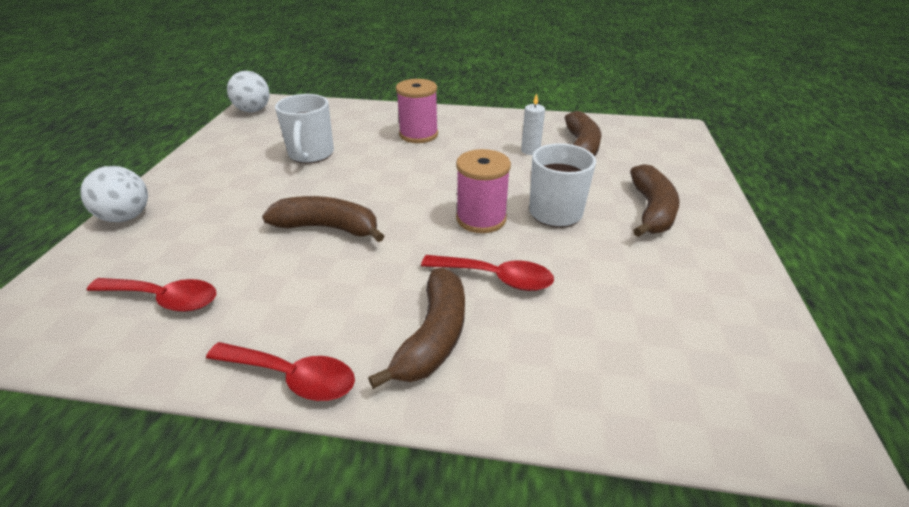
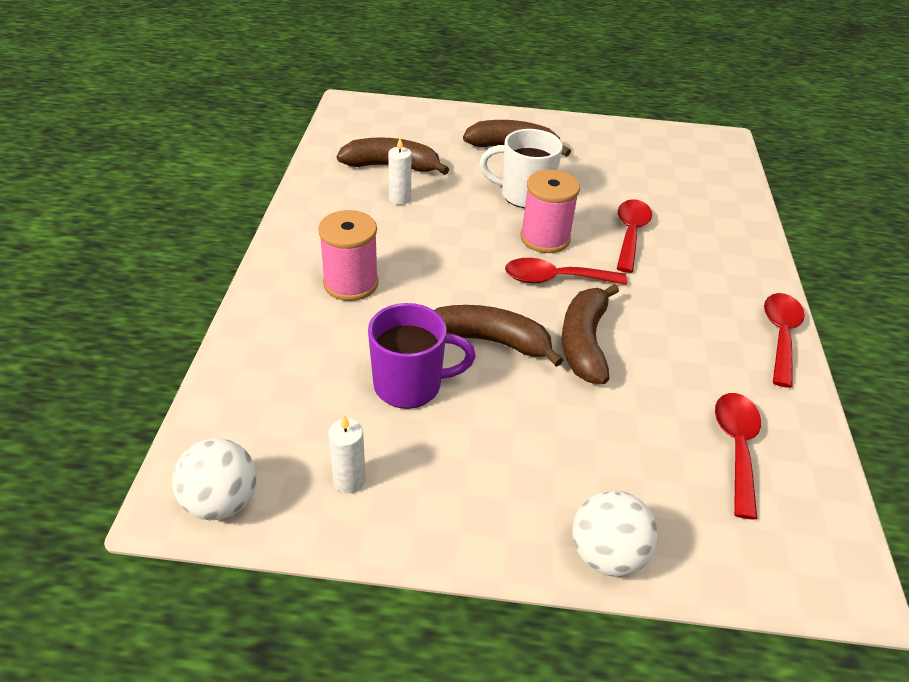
camera: 95 degrees left, 5 degrees up
(245, 138) = (349, 480): none -> white candle
(311, 154) = (410, 385): white mug -> purple mug
(417, 219) = (554, 279): none -> red spoon
(433, 336) = (708, 266): brown banana -> brown banana (489, 341)

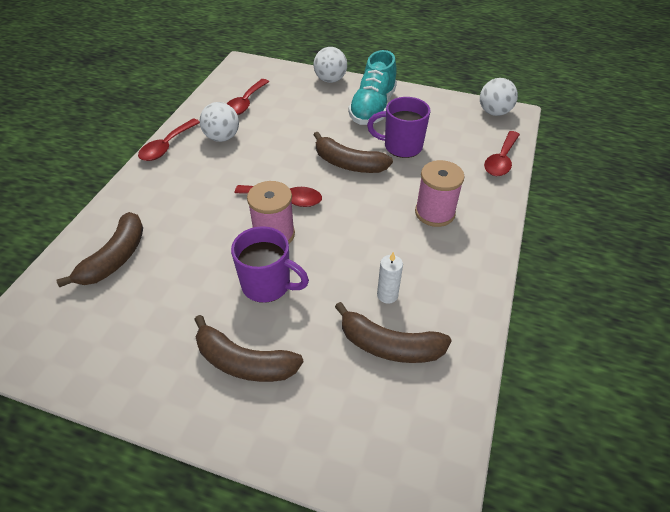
camera: 165 degrees left, 5 degrees up
(349, 480) = (436, 113): white candle -> none
(483, 474) = (372, 108): none -> turquoise shoe
(524, 195) = (268, 285): white mug -> purple mug
(584, 343) = (290, 156): brown banana -> brown banana (115, 258)
(630, 233) = (201, 230): red spoon -> red spoon (501, 160)
(713, 362) = (222, 138): none -> white ball

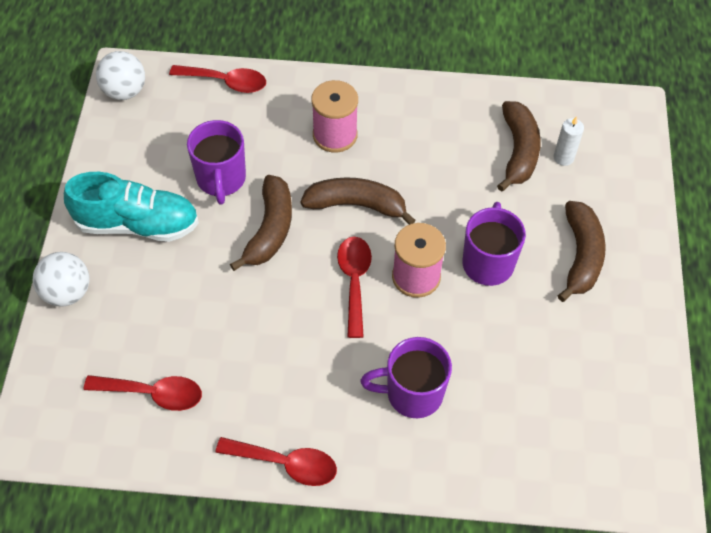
camera: 105 degrees left, 10 degrees up
(115, 258) = (506, 429): brown banana -> brown banana (356, 205)
(177, 211) = (412, 393): none -> purple mug
(222, 138) = (248, 395): white ball -> none
(387, 295) = (463, 161): white candle -> white candle (563, 157)

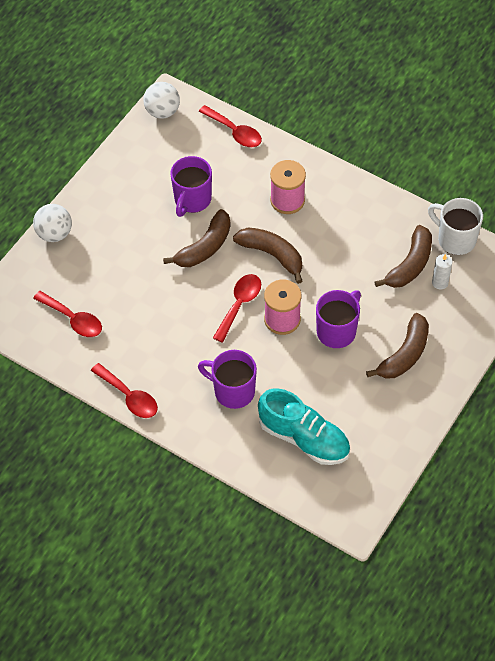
camera: 30 degrees right, 0 degrees up
(137, 224) = (121, 207): turquoise shoe -> turquoise shoe (304, 438)
(547, 103) = (455, 239): none -> white mug

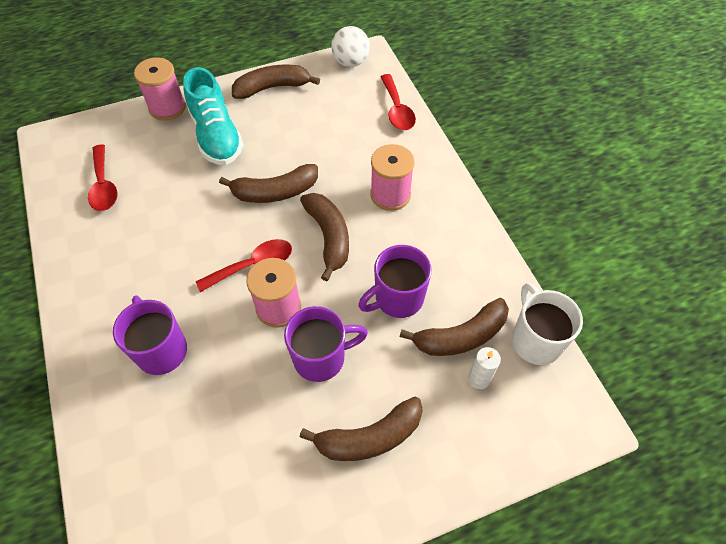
camera: 35 degrees right, 0 degrees up
(54, 234) = (167, 107): white ball -> pink spool
(121, 169) = (272, 88): none -> brown banana
(129, 397) = (69, 288): red spoon -> none
(192, 200) = (305, 145): purple mug -> purple mug (397, 298)
(304, 438) = (176, 458): turquoise shoe -> turquoise shoe (216, 136)

